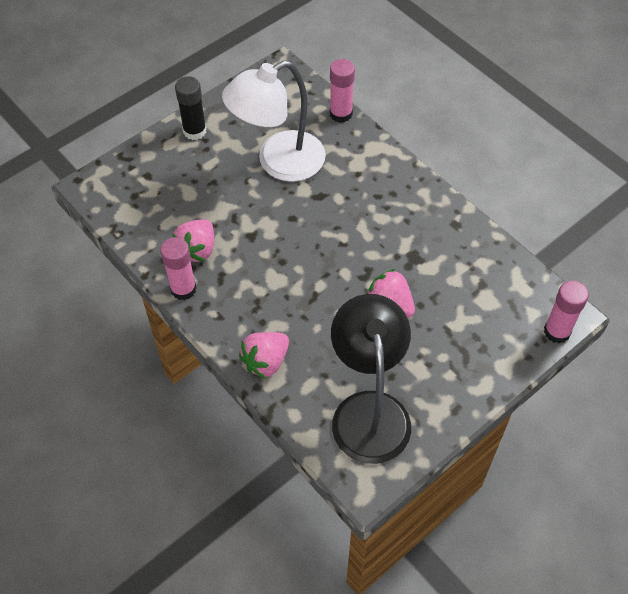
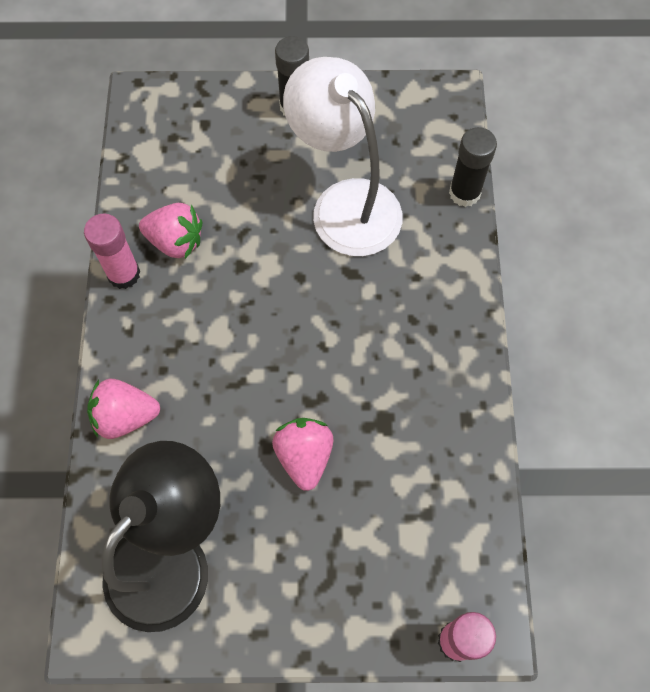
camera: 40 degrees right, 10 degrees up
(197, 250) = (175, 241): pink strawberry -> pink strawberry turned 135 degrees counterclockwise
(278, 162) = (345, 203): white lamp -> white lamp turned 45 degrees clockwise
(341, 114) = (464, 193): pink glue stick -> black glue stick

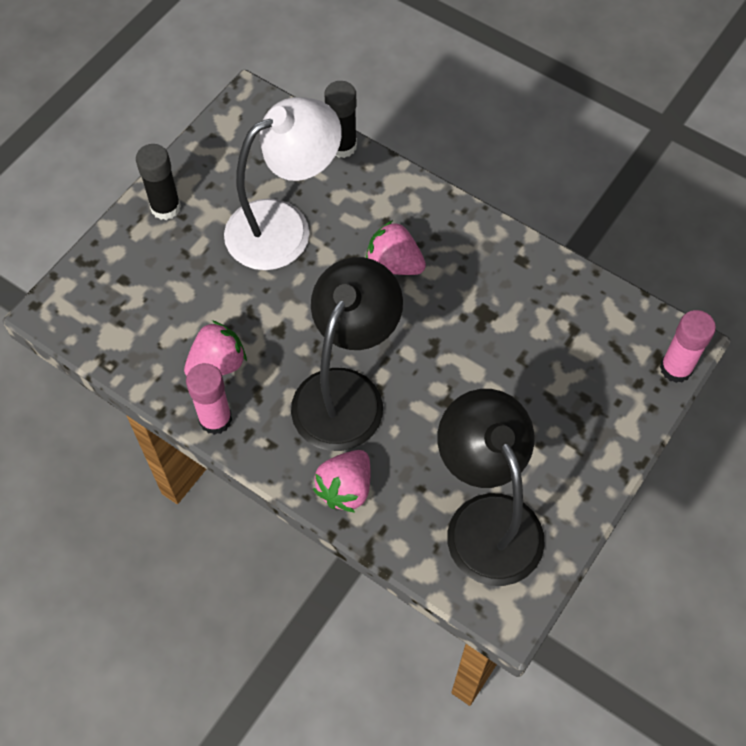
camera: 55 degrees left, 5 degrees down
(218, 357) = (346, 392): none -> black lamp
(304, 456) = (473, 381): pink strawberry -> pink strawberry (394, 264)
(345, 203) = (284, 226): white lamp -> white lamp turned 150 degrees clockwise

